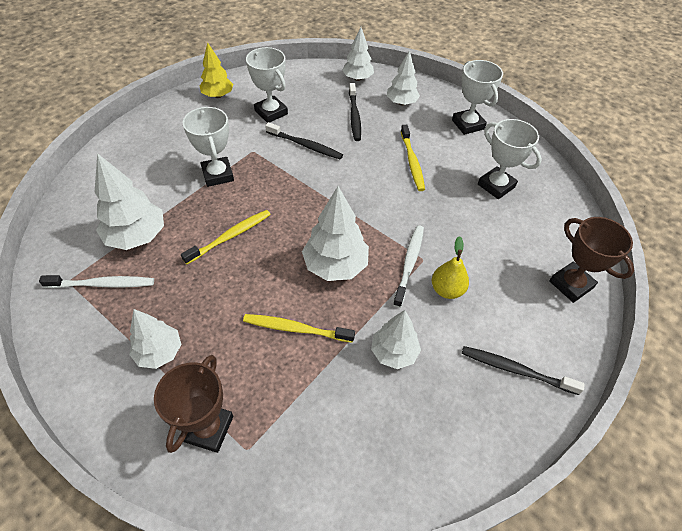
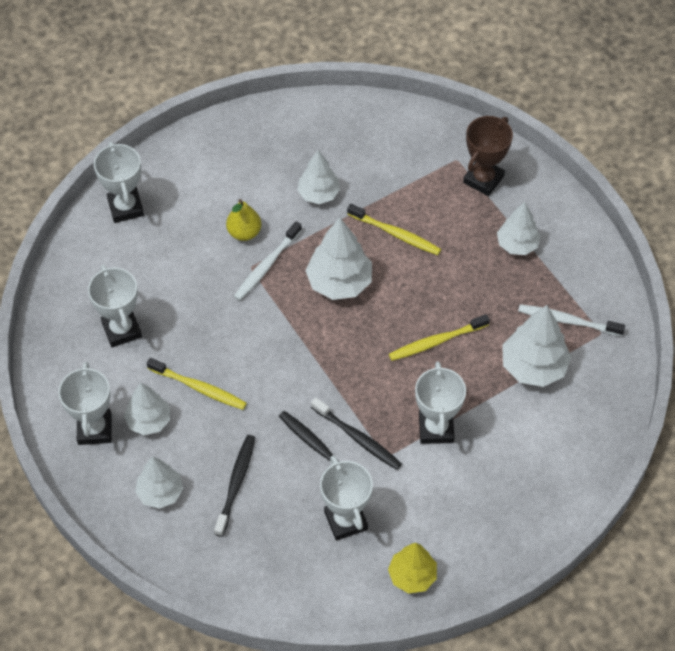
camera: 160 degrees left, 5 degrees up
(357, 78) = (199, 561): white tree -> white tree (149, 421)
(412, 162) = (199, 388): yellow toothbrush -> yellow toothbrush turned 105 degrees clockwise
(515, 370) = (225, 156): black toothbrush -> black toothbrush (357, 438)
(571, 284) = (125, 207): brown trophy -> white trophy

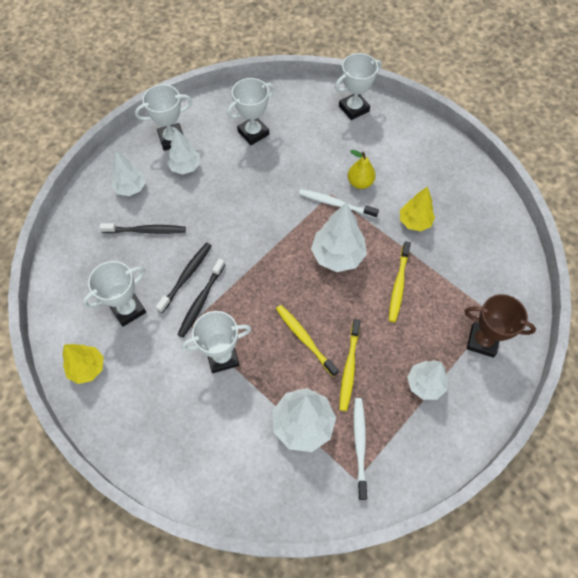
camera: 75 degrees right, 5 degrees up
(199, 388) = (219, 189): yellow toothbrush -> yellow toothbrush (349, 368)
(318, 194) = (414, 222): white tree -> yellow tree

